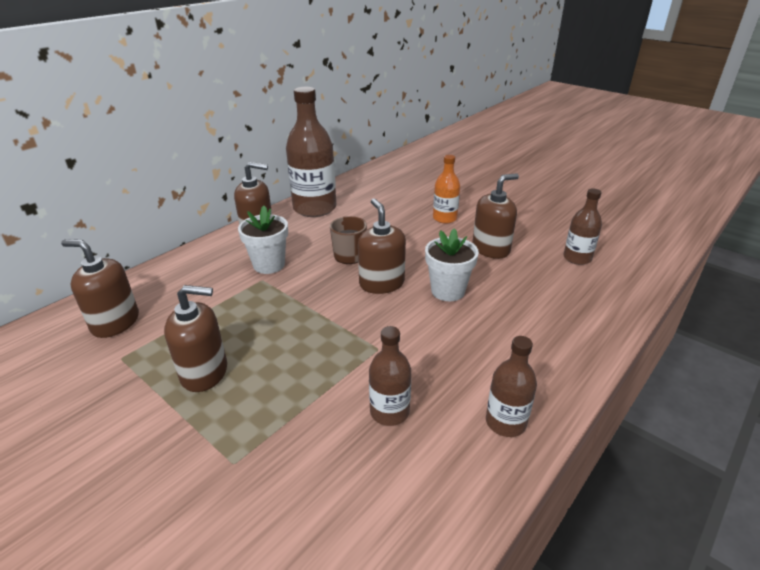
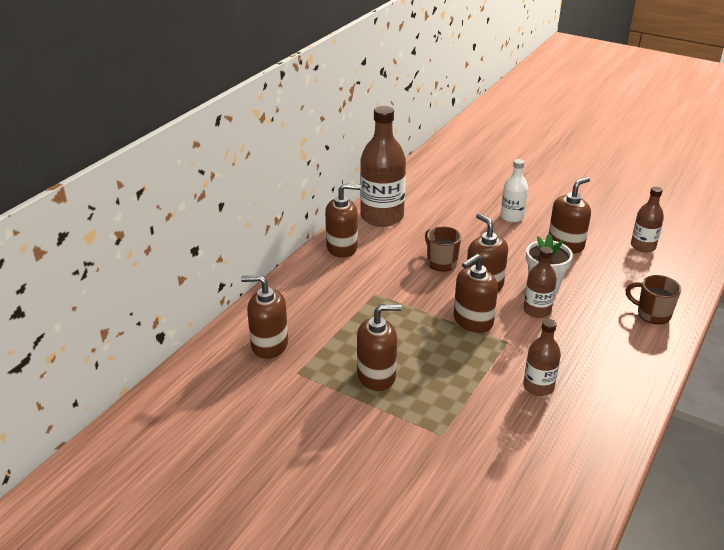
camera: 10 degrees left, 0 degrees up
(269, 265) = (372, 279): white flower pot -> none
(350, 320) = (473, 321): none -> brown soap dispenser
(444, 218) = (512, 217): orange bottle -> white bottle
(505, 422) = (626, 384): brown bottle -> brown bottle (537, 310)
(567, 334) = (652, 314): none -> brown mug

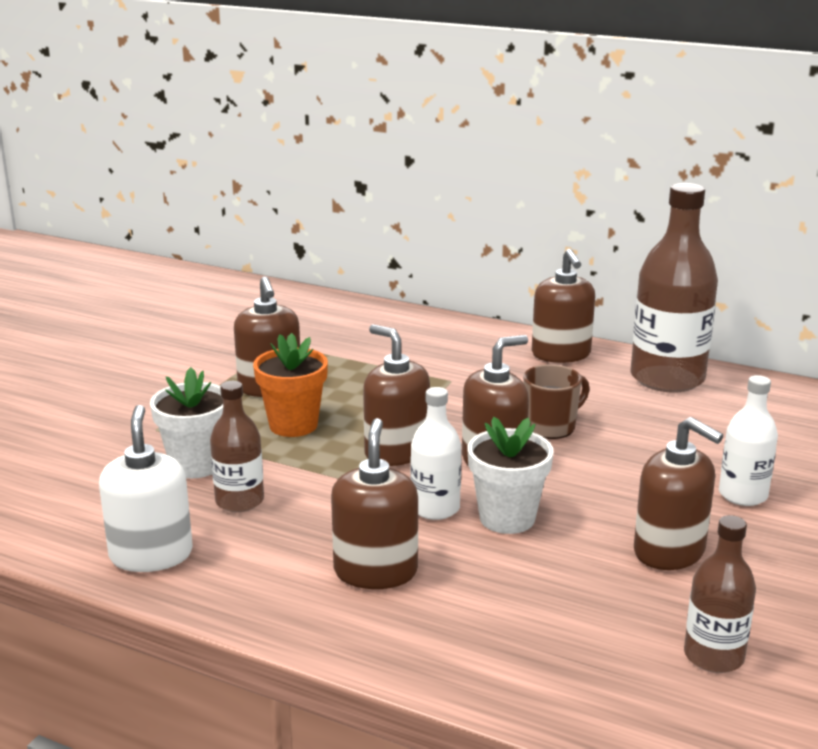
camera: 85 degrees right, 10 degrees down
(269, 345) = (329, 326): brown soap dispenser -> brown soap dispenser (375, 571)
(437, 364) = (293, 425): none -> orange flower pot
(494, 409) = (196, 465): none -> white flower pot
(537, 310) = (435, 508): brown bottle -> white bottle
(605, 423) = (151, 555): none -> white soap dispenser
(652, 314) = (449, 638): brown mug -> none

